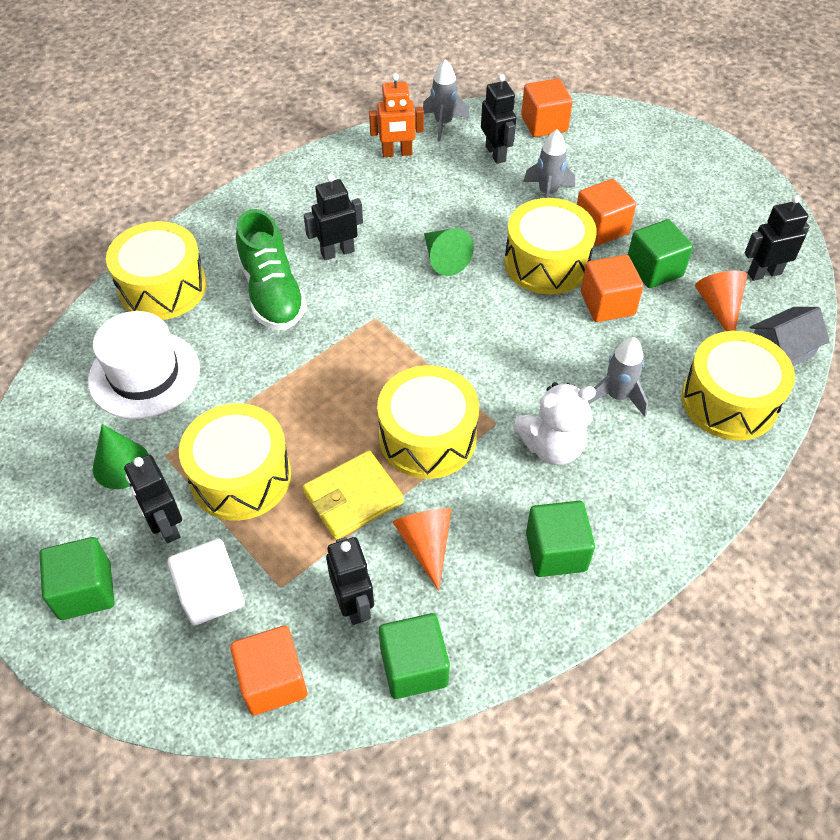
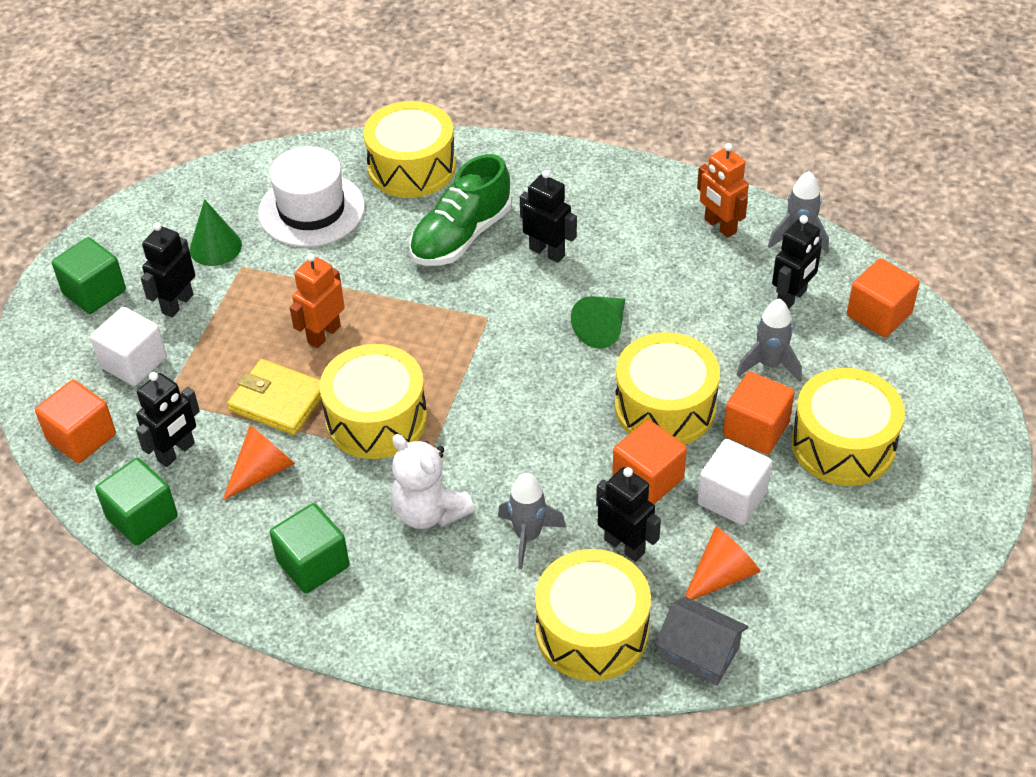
camera: 60 degrees right, 5 degrees down
(240, 476) = (252, 321): yellow drum -> yellow drum (843, 444)
(302, 431) = (323, 334): none -> orange robot
(654, 269) = (732, 498): green cube -> white cube
(764, 273) = (811, 597): black robot -> black robot (624, 546)

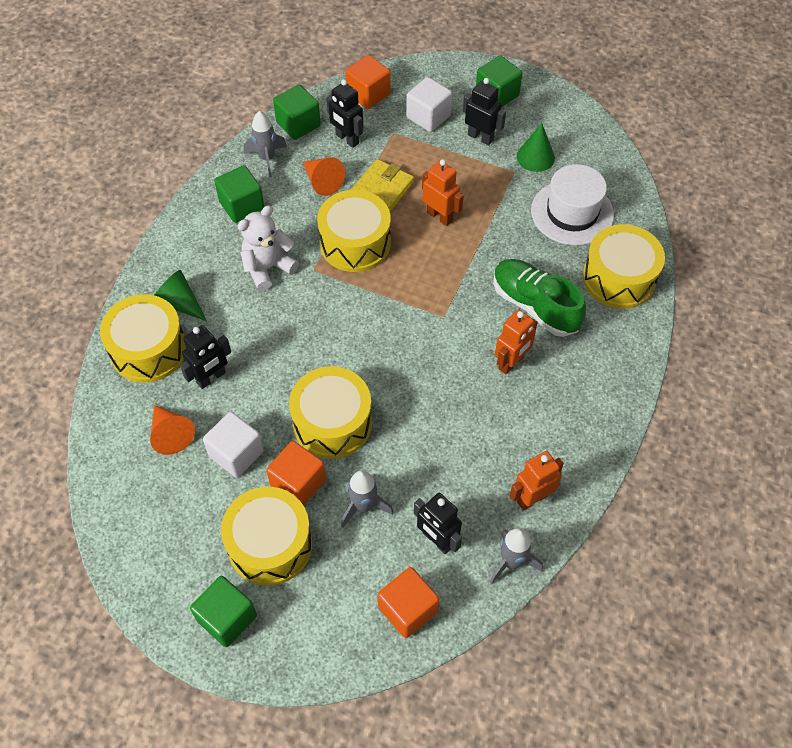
camera: 95 degrees right, 10 degrees up
(528, 536) = (234, 321): grey rocket -> grey rocket (267, 158)
(547, 252) = (511, 363): black robot -> orange robot
(603, 329) = (420, 391): green cone -> green cone (180, 303)
(648, 479) = (266, 401): orange cube -> none
(699, 653) = (113, 410): grey house -> none
(945, 470) = (227, 618): none -> green cube

